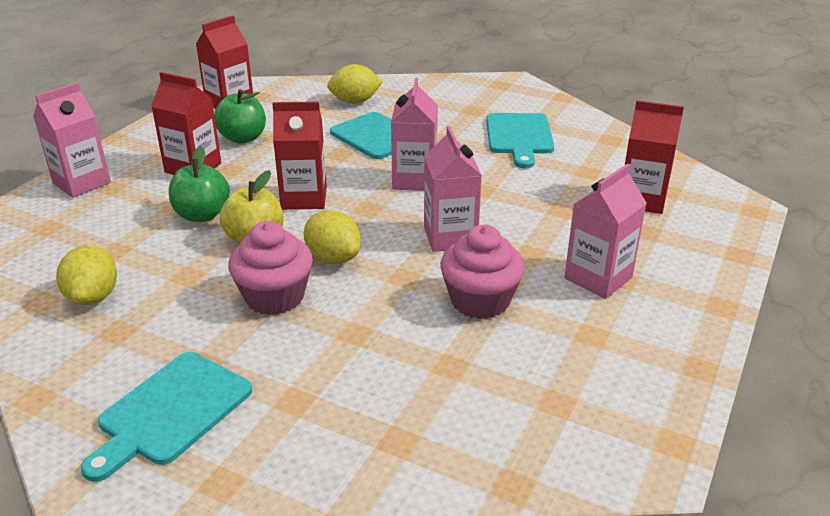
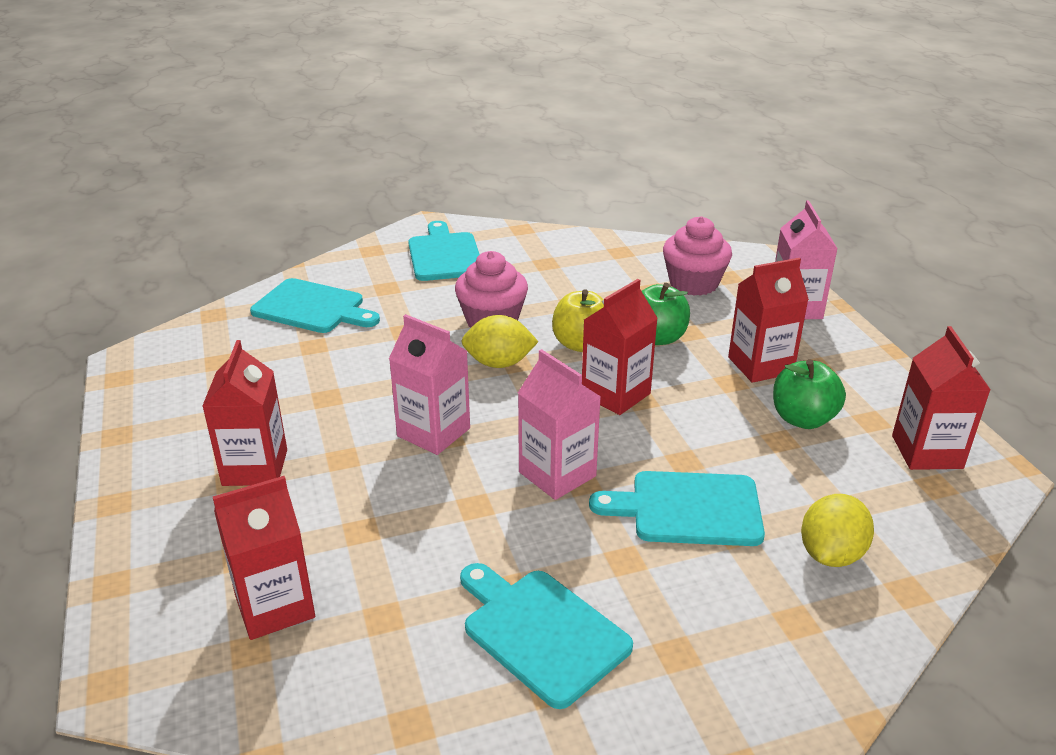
camera: 135 degrees right, 0 degrees up
(93, 297) = (598, 266): yellow lemon -> none
(399, 420) = (312, 308): none -> turquoise cutting board
(480, 301) = (341, 394): pink cupcake -> pink cupcake (693, 283)
(598, 278) = (255, 467): pink carton -> red carton

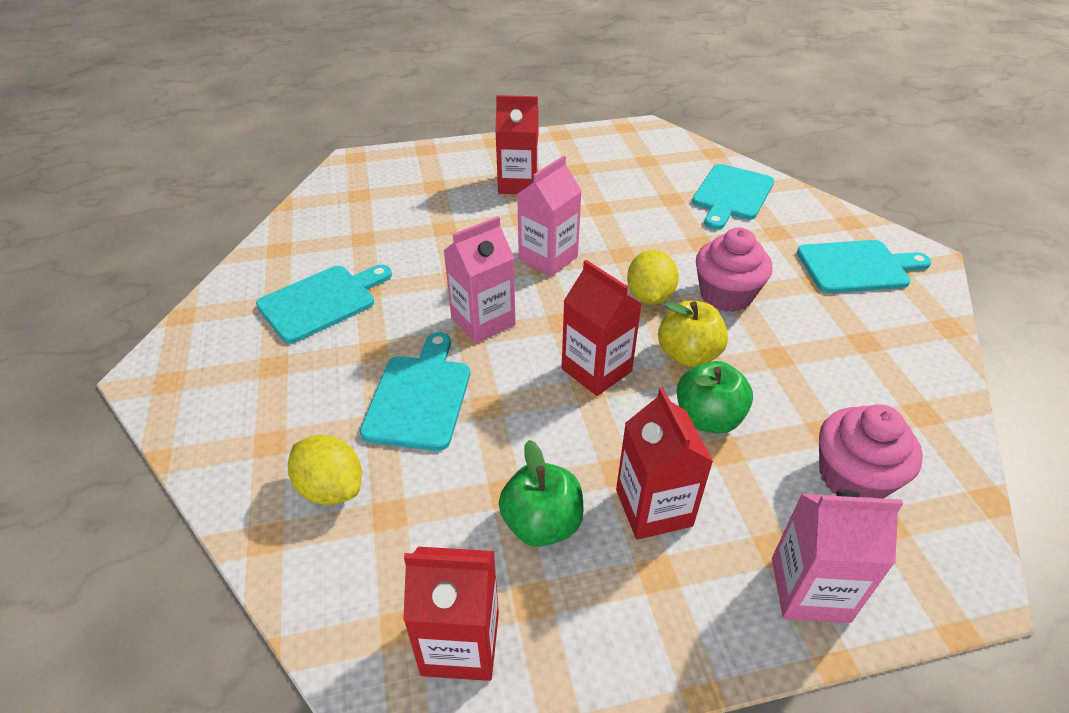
camera: 95 degrees right, 10 degrees up
(275, 606) = (388, 200): red carton -> none

